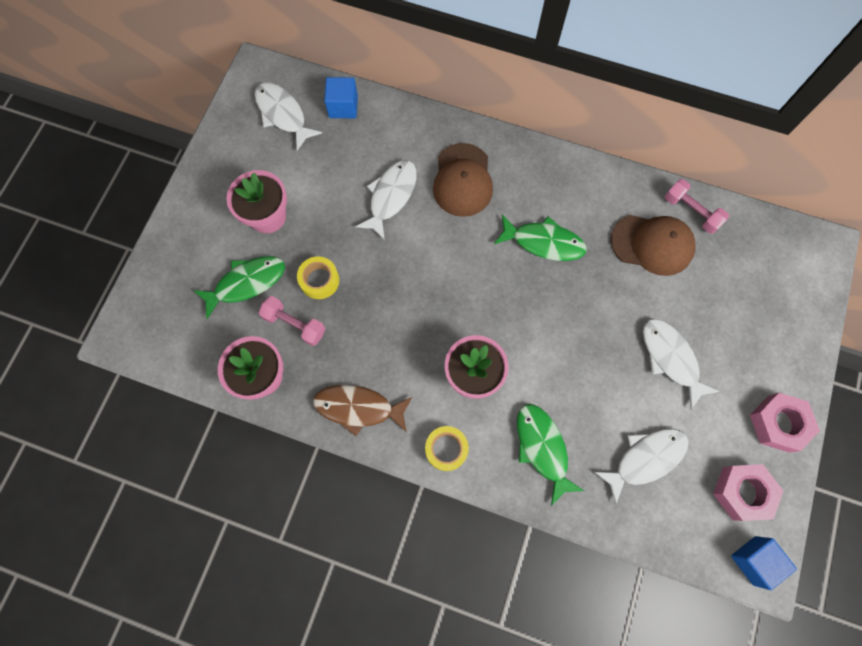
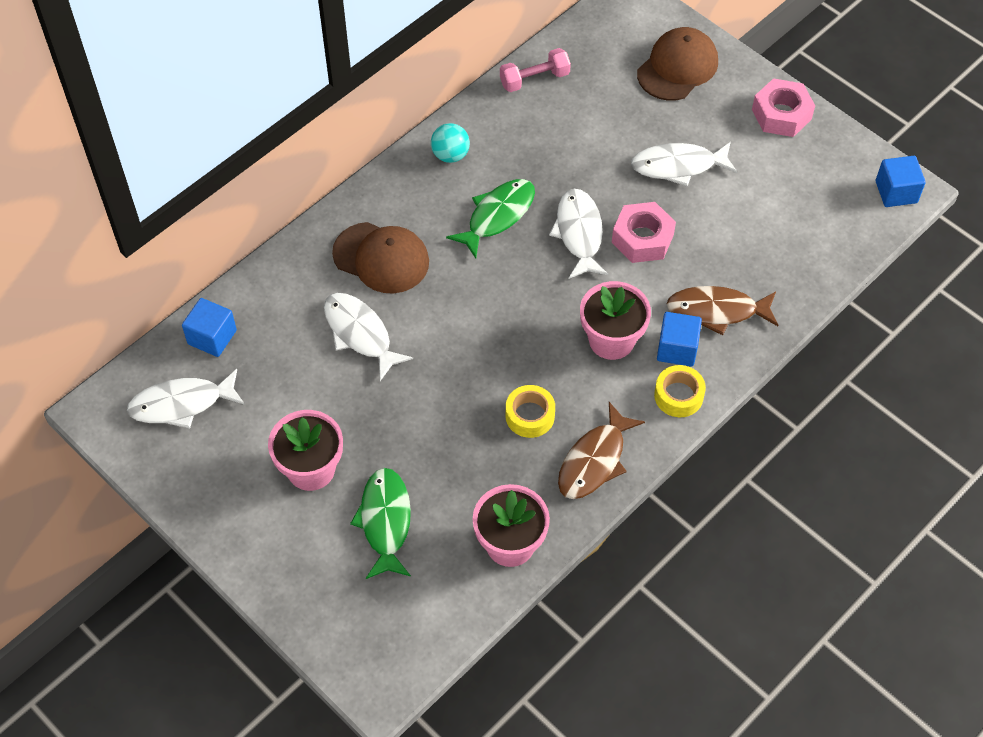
camera: 65 degrees left, 15 degrees down
(295, 324) = (464, 488): pink dumbbell -> none
(319, 280) = (424, 444): yellow tape -> yellow tape (530, 416)
(489, 430) = (677, 349): none -> blue cube
(542, 448) = (717, 311): green fish -> brown fish
(581, 184) = (450, 155): none -> turquoise ball
(645, 459) = (767, 231): white fish -> white fish (579, 233)
(652, 244) = (552, 126): brown cap -> brown cap (677, 67)
(742, 492) = (832, 171): pink nut -> pink nut (642, 238)

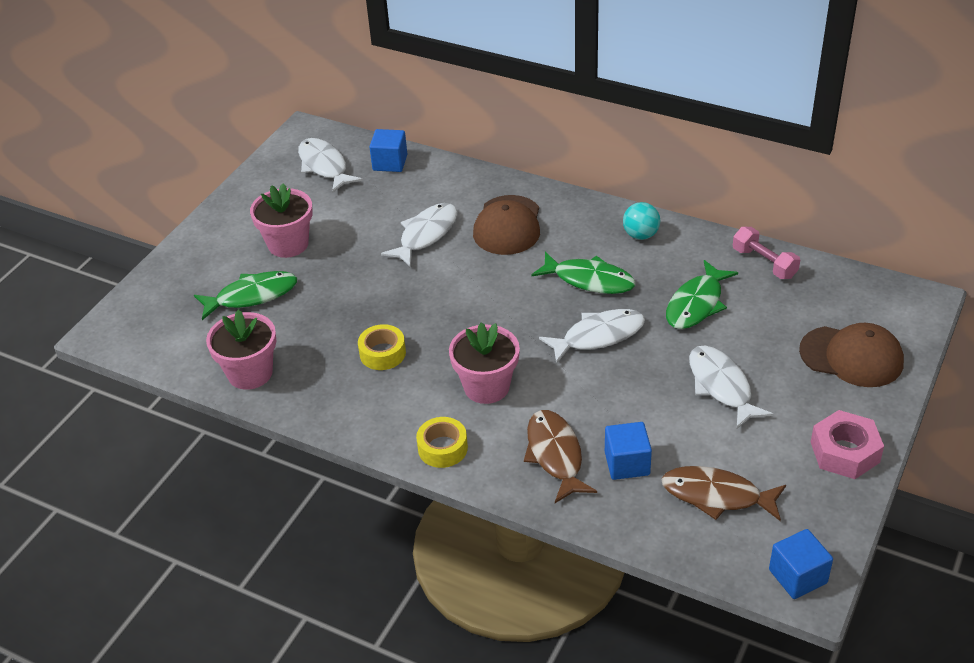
camera: 75 degrees right, 15 degrees down
(567, 147) = (696, 304): none -> green fish
(594, 460) = (350, 406): brown fish -> brown fish (717, 496)
(642, 238) = (616, 381): pink nut -> none
(677, 349) = (496, 435): blue cube -> blue cube (627, 463)

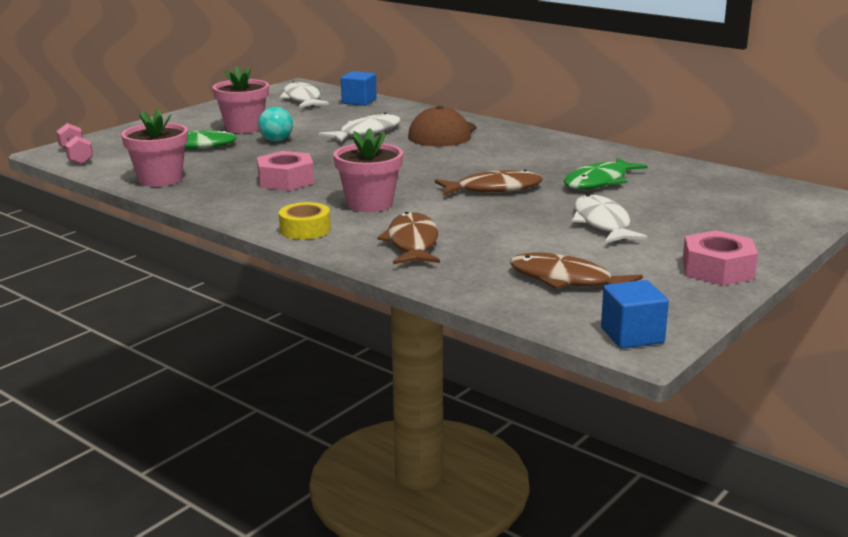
camera: 10 degrees right, 20 degrees down
(382, 353) = (286, 180): yellow tape -> pink nut
(589, 280) = (502, 163): green fish -> none
(598, 336) = (494, 189): white fish -> brown fish
(627, 463) = (482, 254): blue cube -> none
(640, 235) = (563, 147): turquoise ball -> turquoise ball (276, 141)
(764, 263) = (677, 168): pink dumbbell -> pink dumbbell (76, 156)
(851, 357) = (746, 220): brown cap -> none

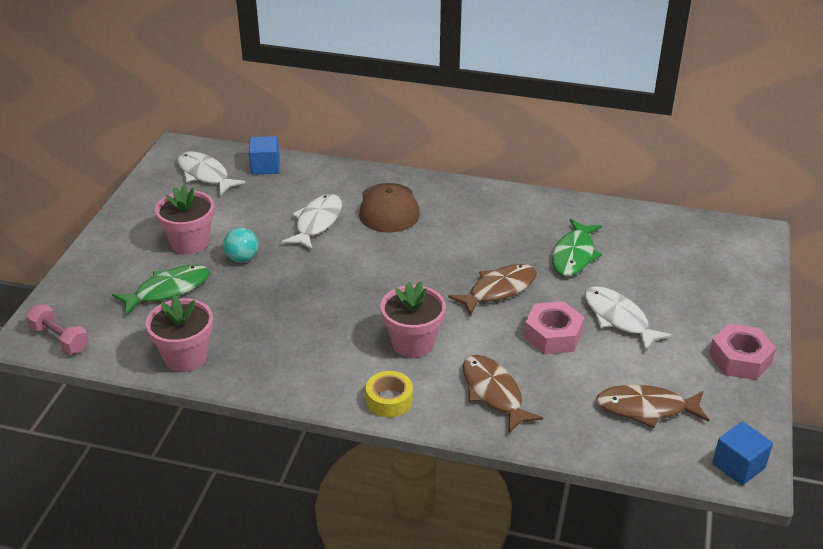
camera: 25 degrees left, 15 degrees up
(286, 180) = (308, 326): pink nut -> pink nut (553, 335)

